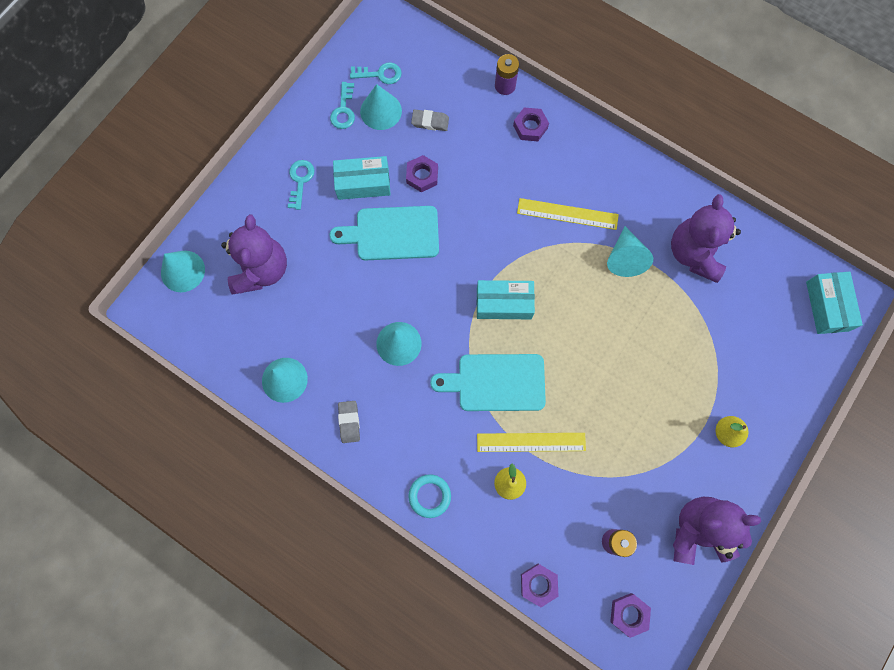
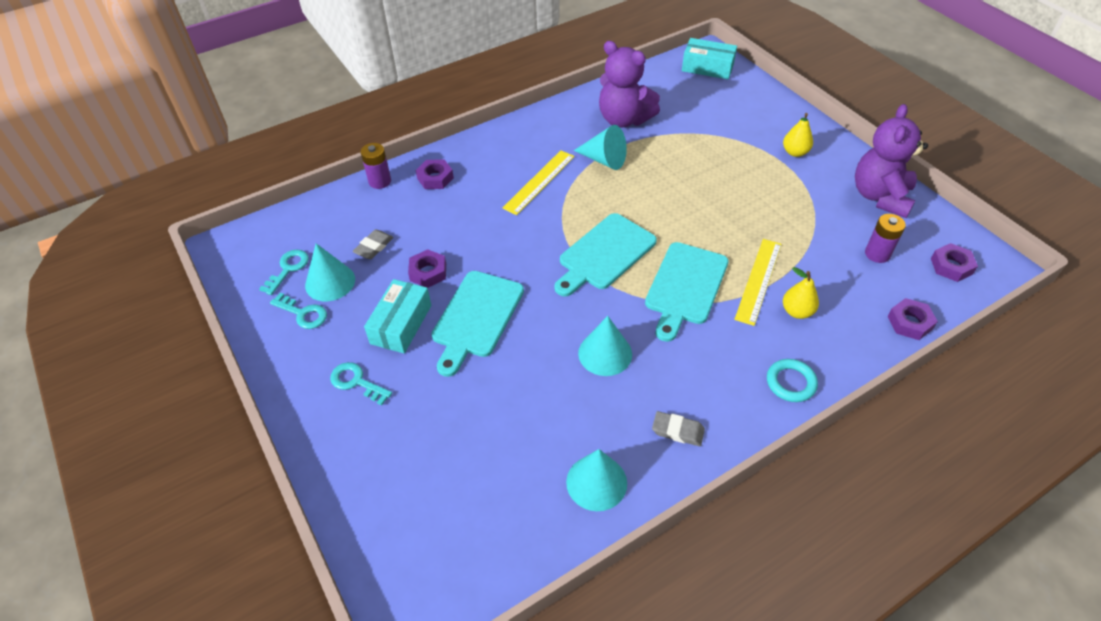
camera: 65 degrees left, 25 degrees down
(183, 271) = (387, 557): turquoise cone -> none
(261, 270) = (442, 461): purple teddy bear -> none
(504, 303) = (604, 254): turquoise box -> turquoise cutting board

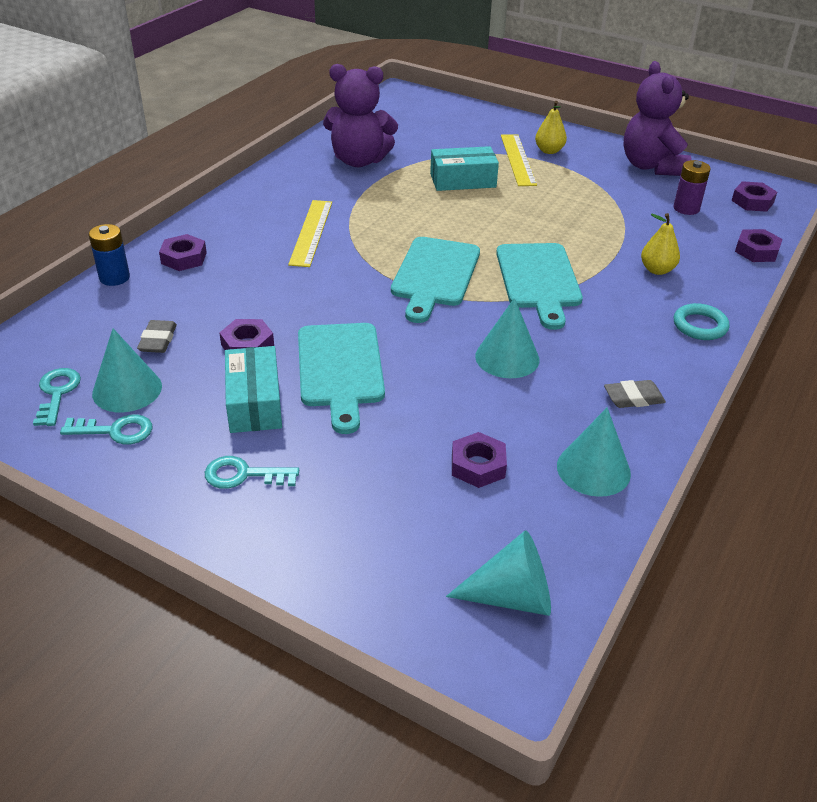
camera: 30 degrees left, 10 degrees down
(380, 181) = (114, 277): purple battery -> blue battery
(514, 442) = (478, 465): none -> purple nut
(604, 160) = (367, 198): turquoise cone -> turquoise cone (511, 596)
(707, 67) = (409, 103): turquoise box -> turquoise box (463, 180)
(758, 280) = (602, 256): yellow ruler -> yellow ruler (518, 159)

